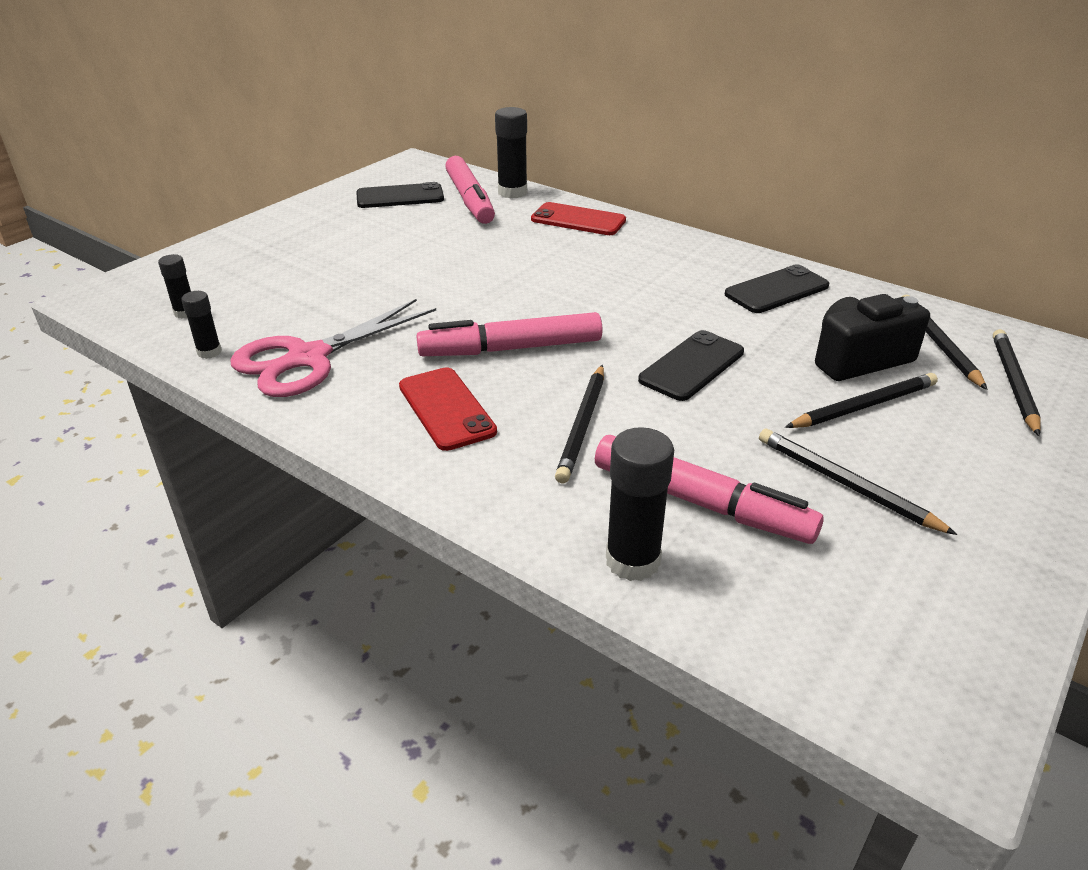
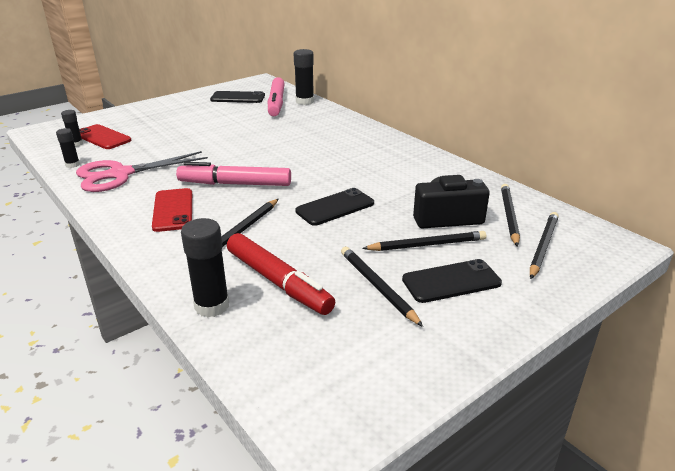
camera: 15 degrees right, 5 degrees down
(578, 220) = (332, 120): red phone -> red phone (102, 137)
(701, 502) = (278, 282): pink marker -> red marker
(777, 290) = (425, 172): black phone -> black phone (451, 281)

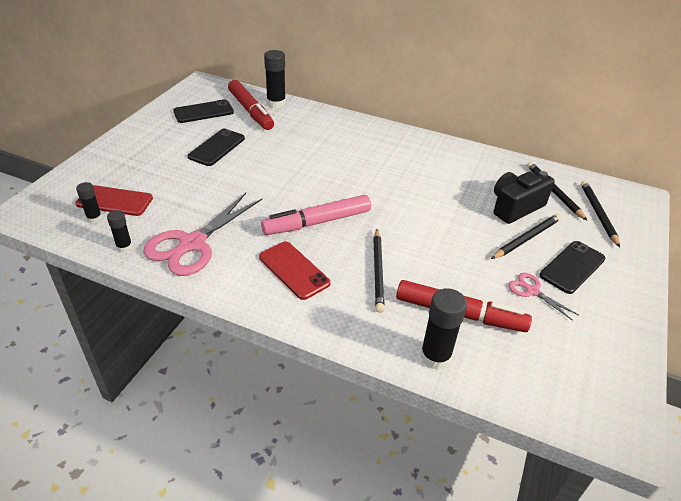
camera: 30 degrees left, 10 degrees up
(276, 103) = (250, 111): pink marker -> red marker
(335, 207) = (426, 222): black phone -> black phone (217, 147)
(378, 287) = (531, 290): black pencil -> pink scissors

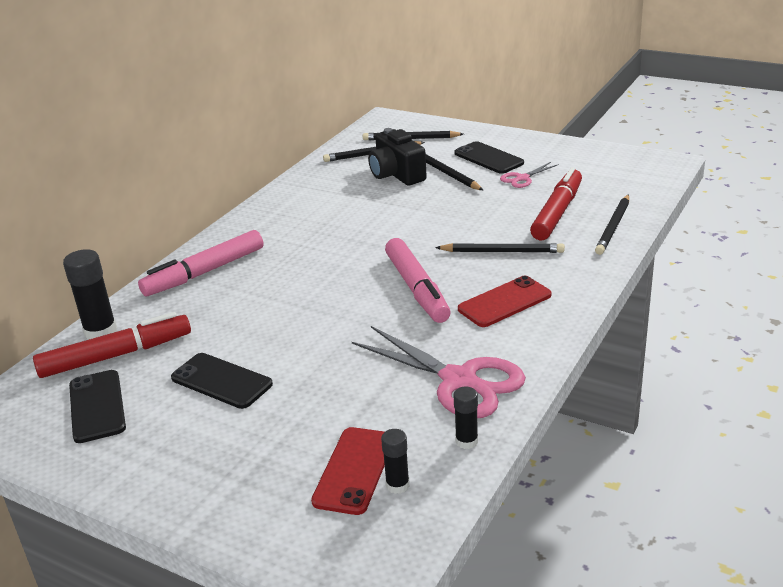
camera: 80 degrees left, 10 degrees down
(342, 129) = (204, 272): none -> pink marker
(435, 357) = (613, 227): black glue stick -> black pencil

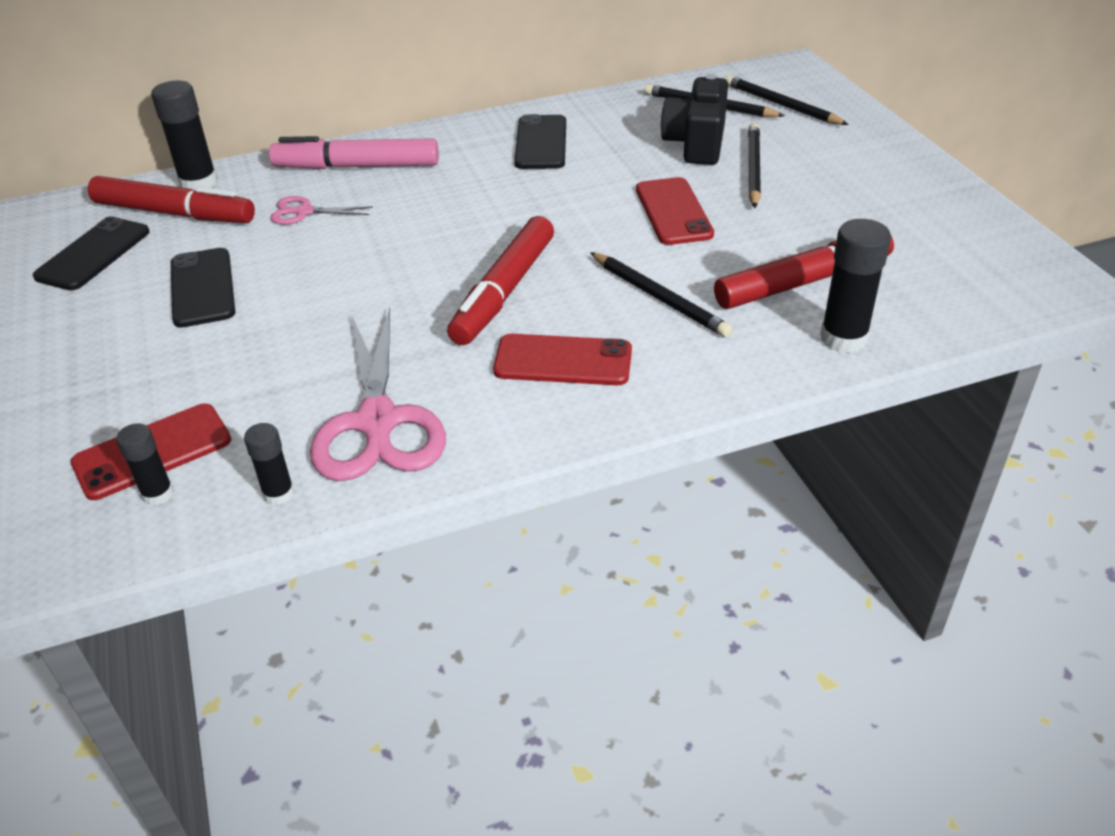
camera: 40 degrees right, 10 degrees up
(417, 289) = (504, 292): pink marker -> red marker
(441, 211) = (673, 212): none -> red phone
(488, 158) = (833, 170): black phone -> black phone (541, 143)
(522, 178) = (832, 216): pink scissors -> pink scissors (303, 212)
(613, 227) = (843, 338): black pencil -> black glue stick

